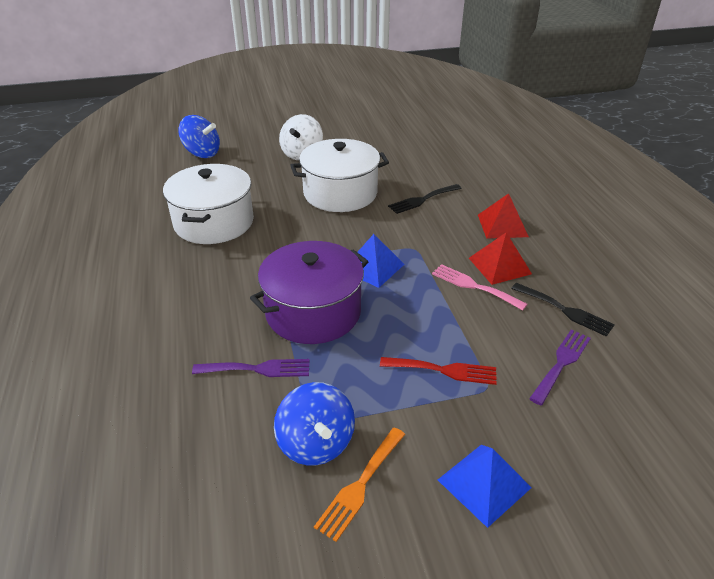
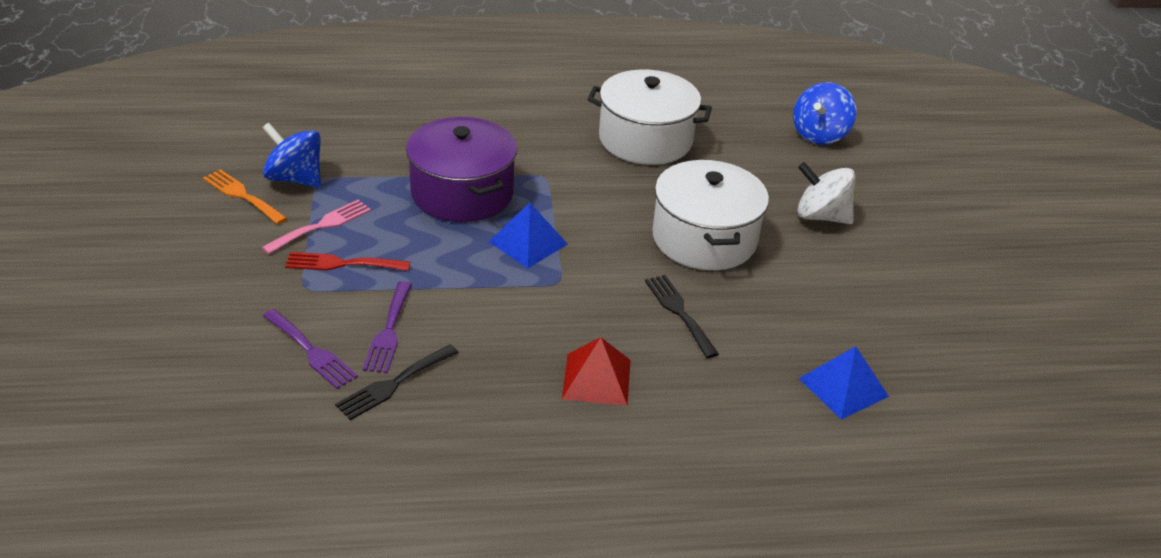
camera: 95 degrees right, 0 degrees up
(258, 369) = (394, 156): purple fork -> purple fork (388, 331)
(316, 443) = (295, 179): blue spinning top -> blue spinning top turned 45 degrees clockwise
(444, 370) = (341, 264): red fork -> red fork turned 75 degrees clockwise
(473, 286) = (467, 316): pink fork -> pink fork (322, 225)
(484, 483) = (204, 259): blue pyramid -> blue pyramid (843, 387)
(499, 265) = (501, 350): red pyramid -> none

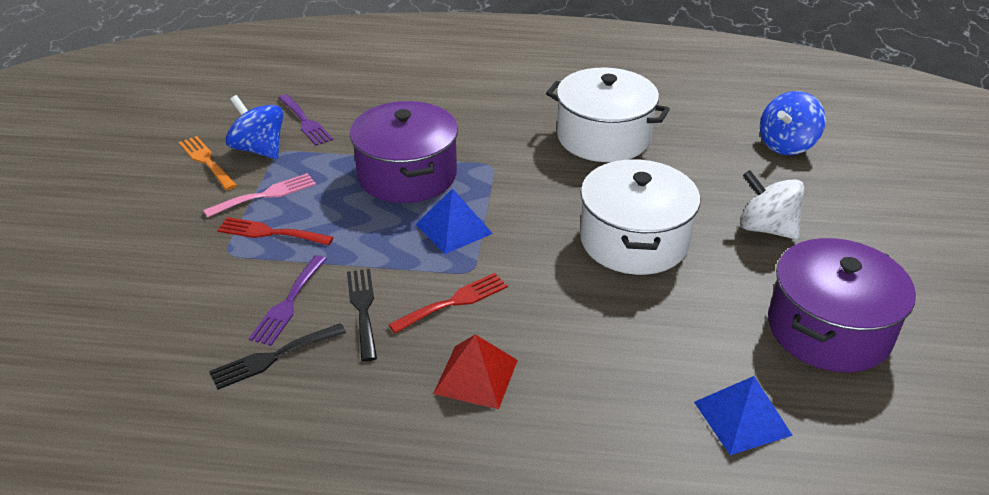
camera: 15 degrees right, 0 degrees up
(311, 351) = (209, 315): purple fork -> purple fork (305, 122)
(553, 313) = (454, 302): none -> red fork
(679, 312) = (584, 314): black fork -> black fork (363, 309)
(897, 302) = (829, 329): none -> purple pot

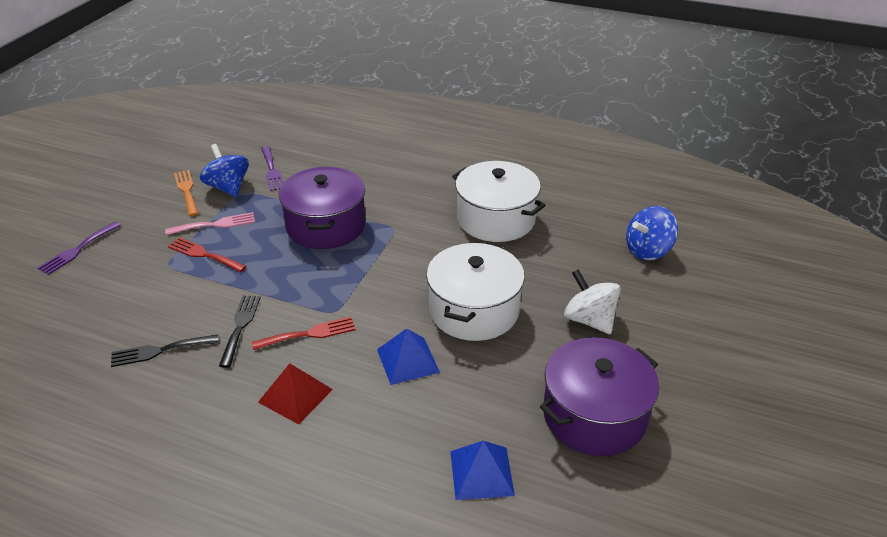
camera: 15 degrees right, 0 degrees up
(288, 303) = (190, 312): purple fork -> purple fork (77, 250)
(454, 228) = (339, 275): blue pyramid -> blue pyramid (407, 360)

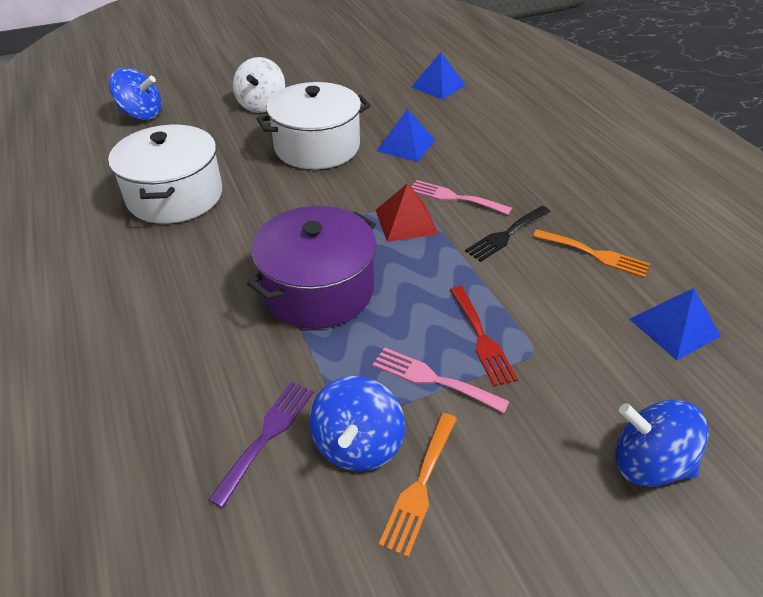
camera: 135 degrees left, 5 degrees up
(77, 250) = (648, 463): purple fork -> blue spinning top
(78, 327) = (674, 327): none -> blue pyramid
(159, 351) = (595, 254): black fork -> orange fork
(295, 395) = (506, 166): red pyramid -> red pyramid (406, 221)
(309, 334) = (454, 197): red fork -> pink fork
(594, 415) = (345, 75): purple pot -> none

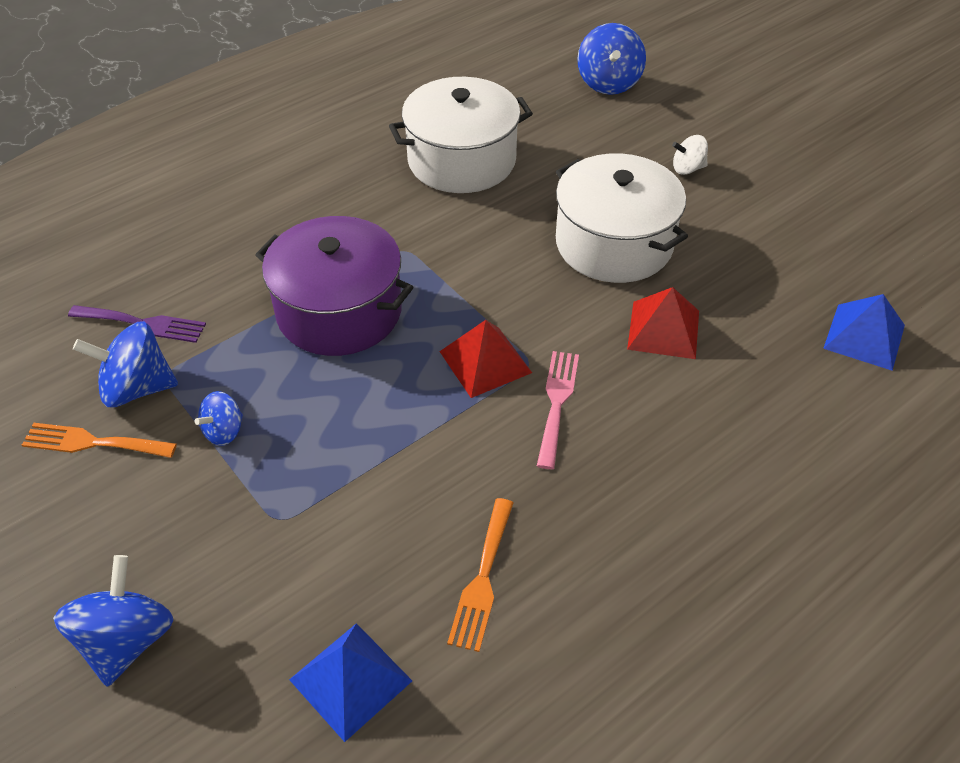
camera: 75 degrees right, 5 degrees up
(262, 105) = (687, 168): white spinning top -> white spinning top, size x0.57
(406, 145) = (663, 329): blue pyramid -> red pyramid
(432, 379) = (224, 431): pink fork -> blue spinning top
(481, 338) = (291, 466): red fork -> none
(506, 235) = (492, 470): black fork -> none

